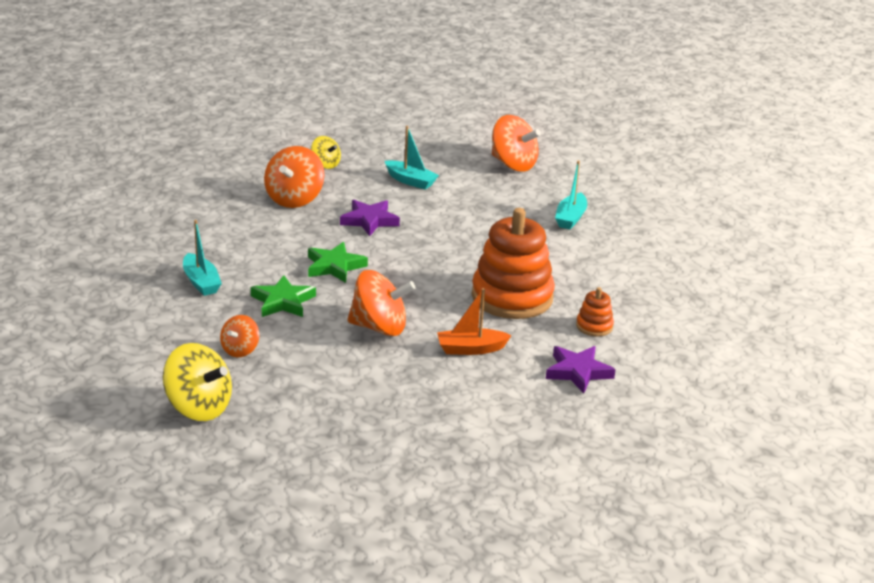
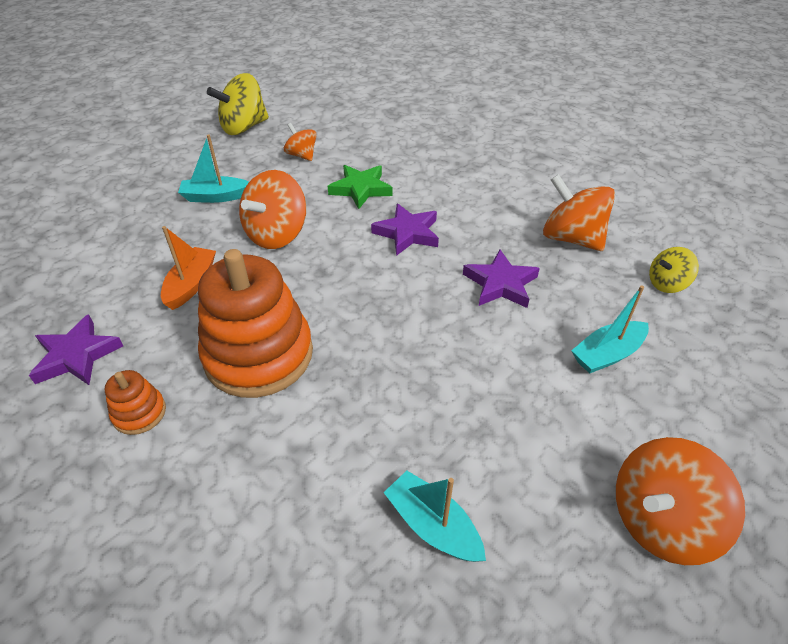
camera: 115 degrees right, 15 degrees up
(201, 282) = (420, 154): turquoise boat -> turquoise boat (215, 197)
(334, 266) = (407, 233): green star -> purple star

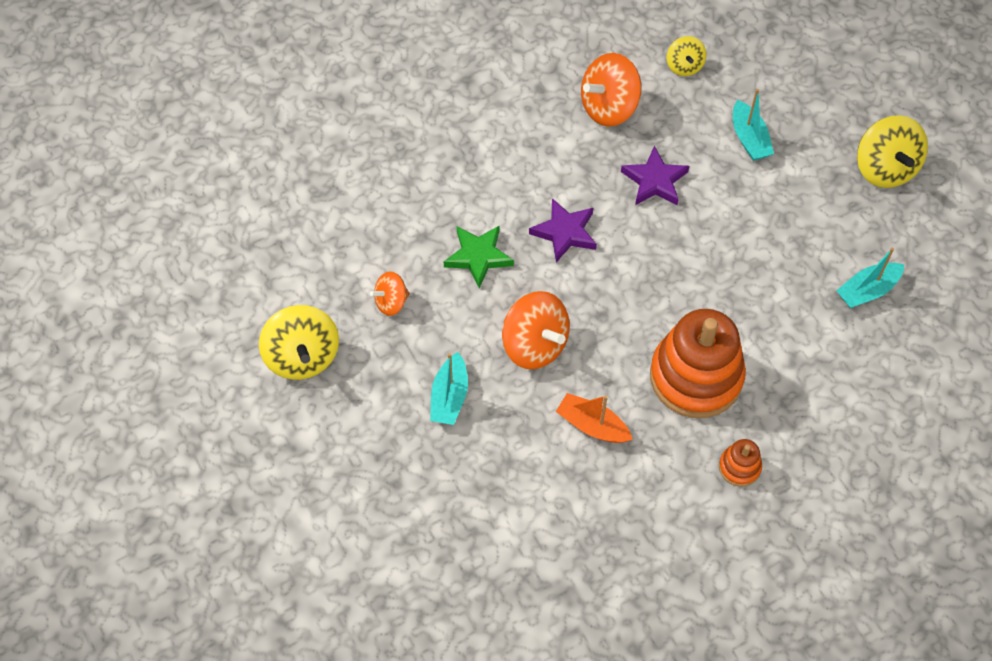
camera: 75 degrees left, 15 degrees up
(77, 356) = (665, 519): purple star -> none
(660, 520) = (885, 168): orange spinning top -> yellow spinning top

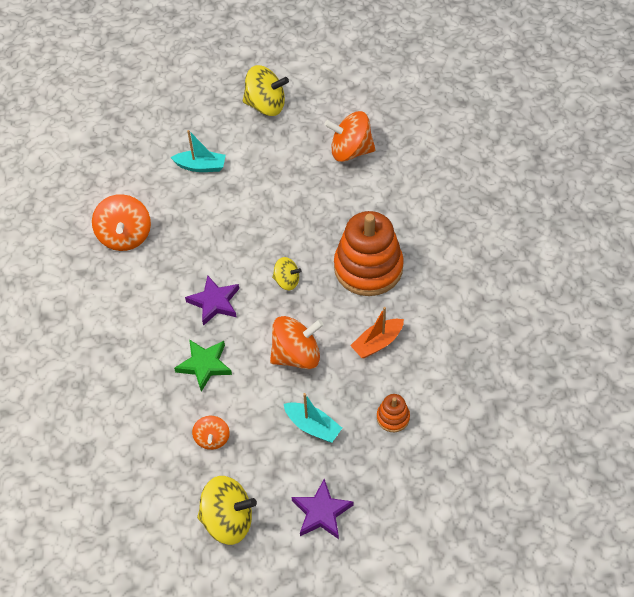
camera: 65 degrees left, 5 degrees down
(654, 181) = (203, 232): purple star -> purple star (321, 512)
(684, 66) = (119, 179): yellow spinning top -> yellow spinning top (287, 281)
(739, 467) = (445, 269): orange stacking toy -> orange stacking toy (393, 417)
(867, 291) = (350, 151): turquoise boat -> orange spinning top

